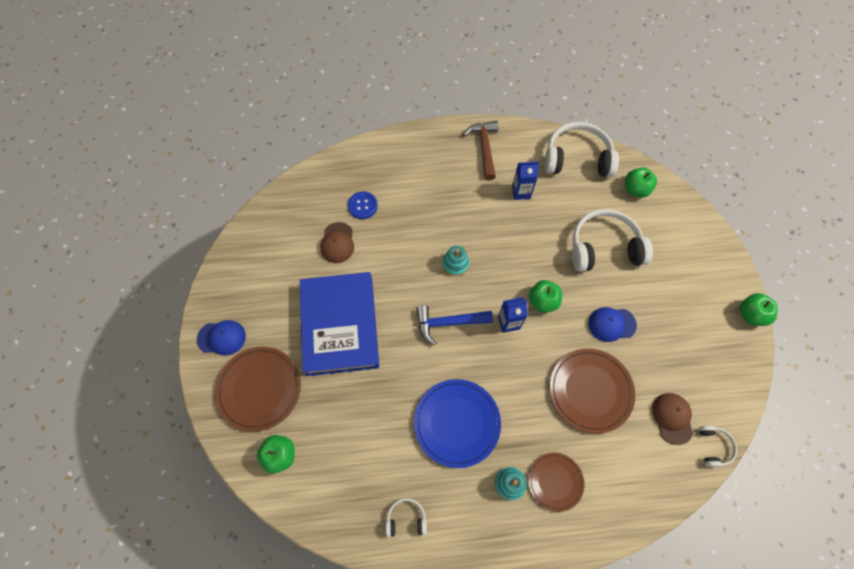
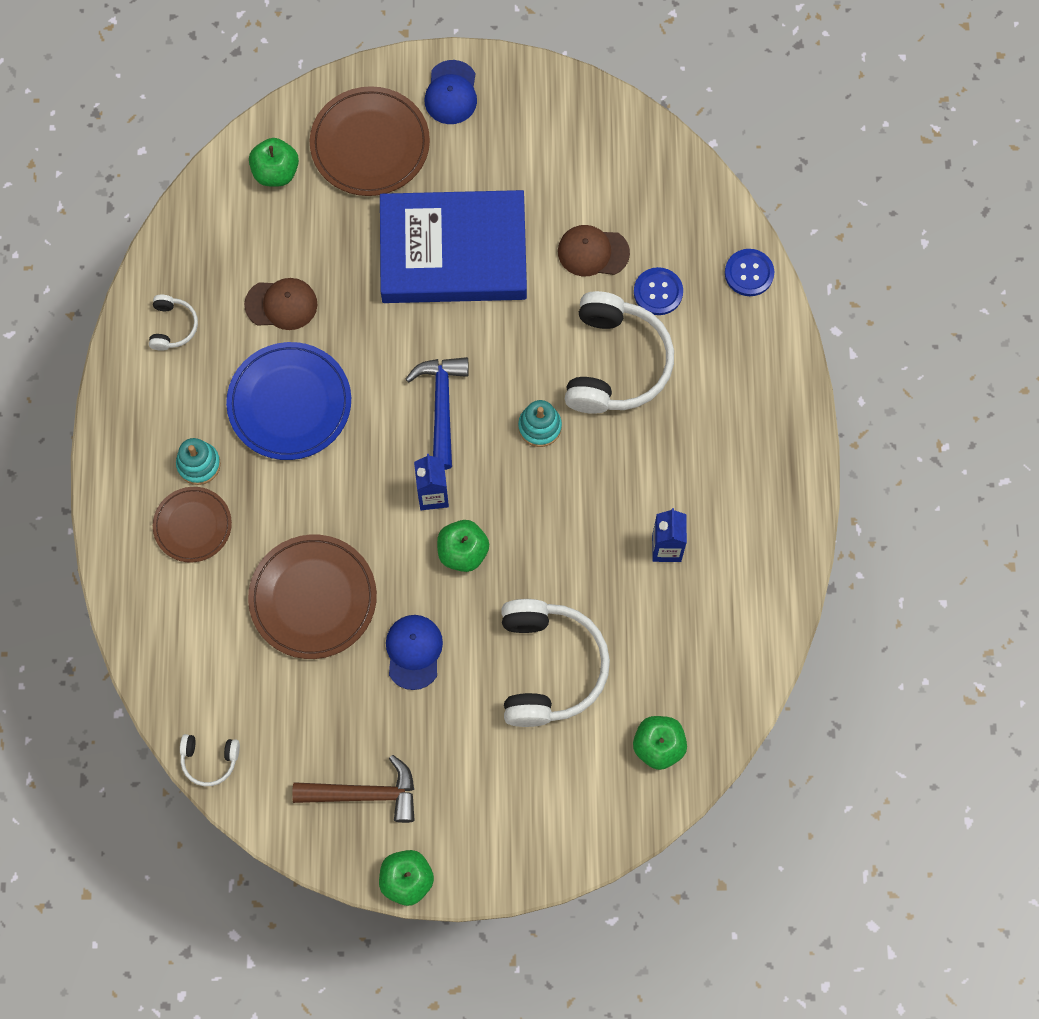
camera: 95 degrees right, 5 degrees up
(348, 160) = (749, 273): none -> blue button
(484, 148) = (762, 498): brown hammer -> brown hammer (365, 794)
(577, 159) = (729, 656): white headphones -> white headphones (615, 363)
(672, 418) = (258, 710): brown cap -> brown cap (281, 304)

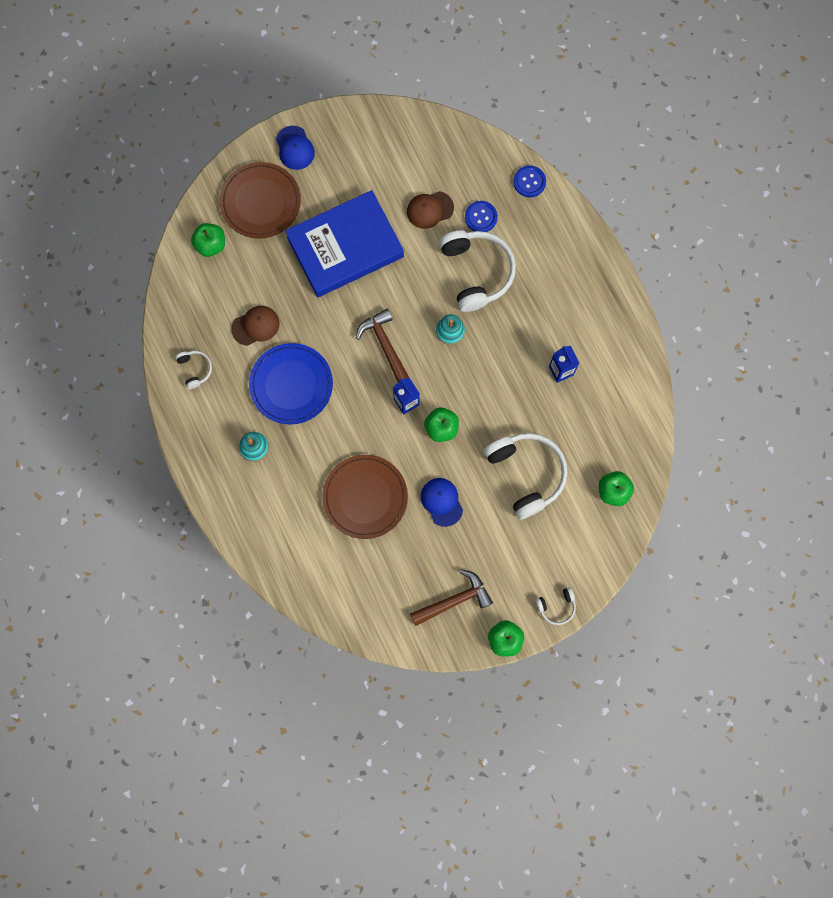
camera: 25 degrees left, 5 degrees up
(192, 525) = (269, 486): brown plate -> none
(209, 760) = (351, 623): white headphones -> white headphones (556, 606)
(441, 406) = (384, 345): blue hammer -> brown hammer

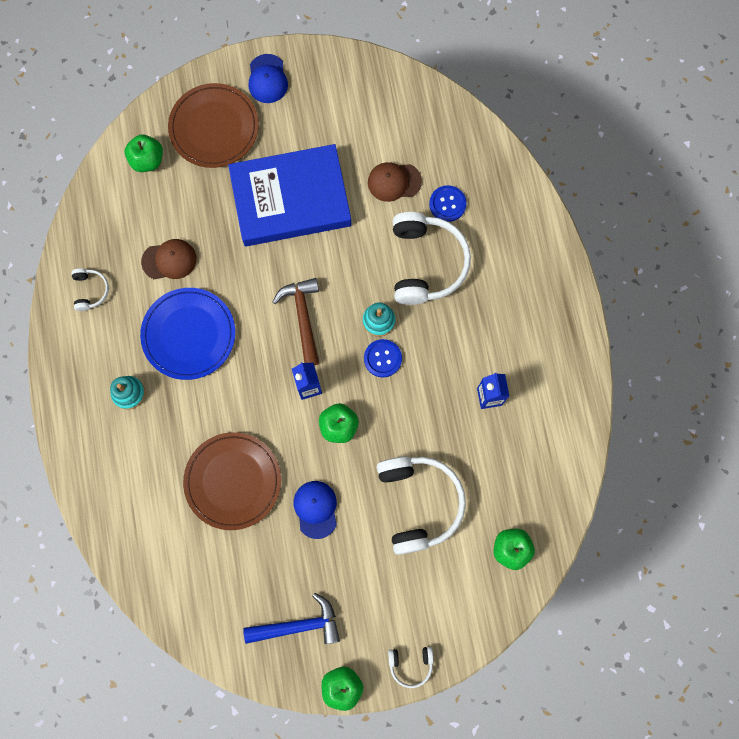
camera: 15 degrees right, 0 degrees up
(455, 600) = (299, 625): brown hammer -> blue hammer
(529, 182) = (511, 179): blue button -> blue button (382, 358)

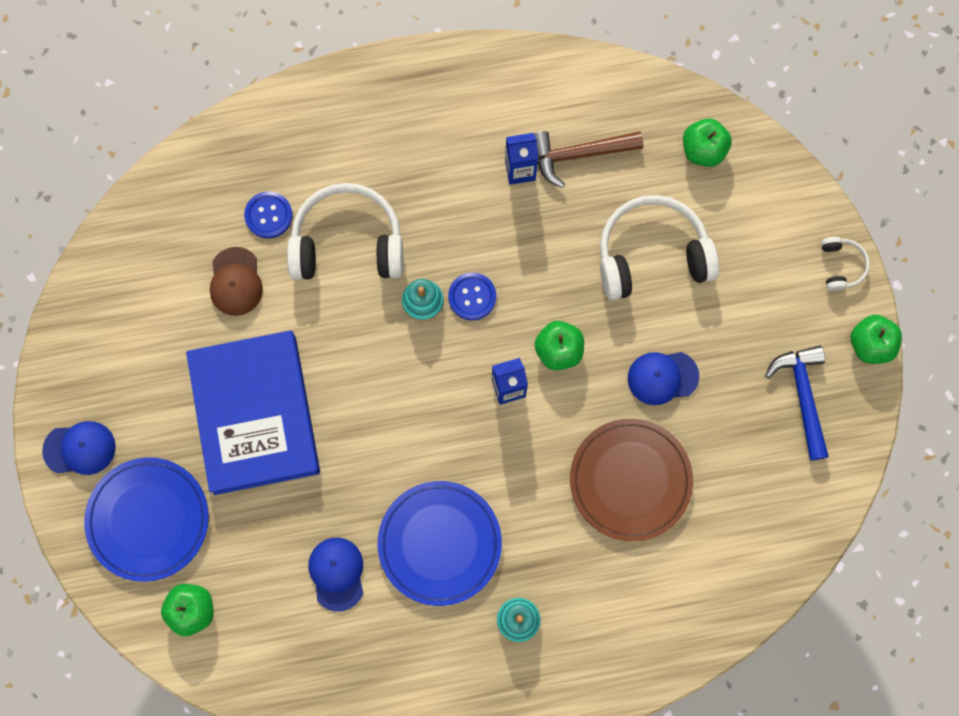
camera: 90 degrees left, 0 degrees up
(90, 291) = (378, 679): white headphones -> none
(169, 260) = (337, 573): brown cap -> blue cap
(214, 128) = (148, 519): brown plate -> blue plate
(303, 317) = (417, 396): brown hammer -> brown hammer (578, 154)

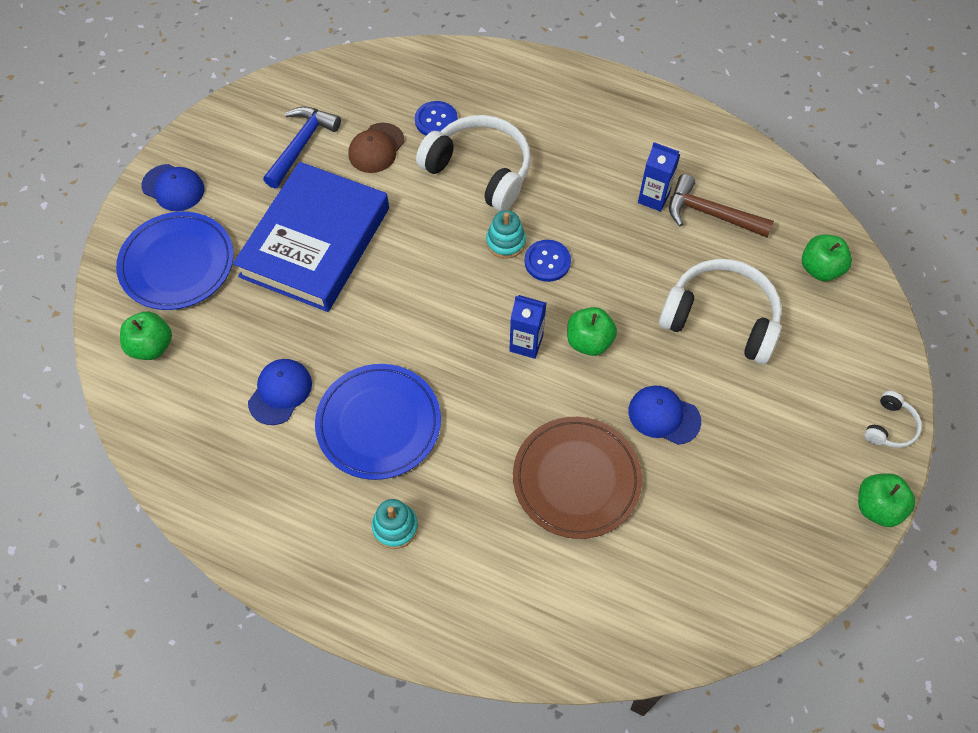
camera: 35 degrees right, 15 degrees down
(802, 396) = (783, 509): blue hammer -> blue hammer (301, 145)

